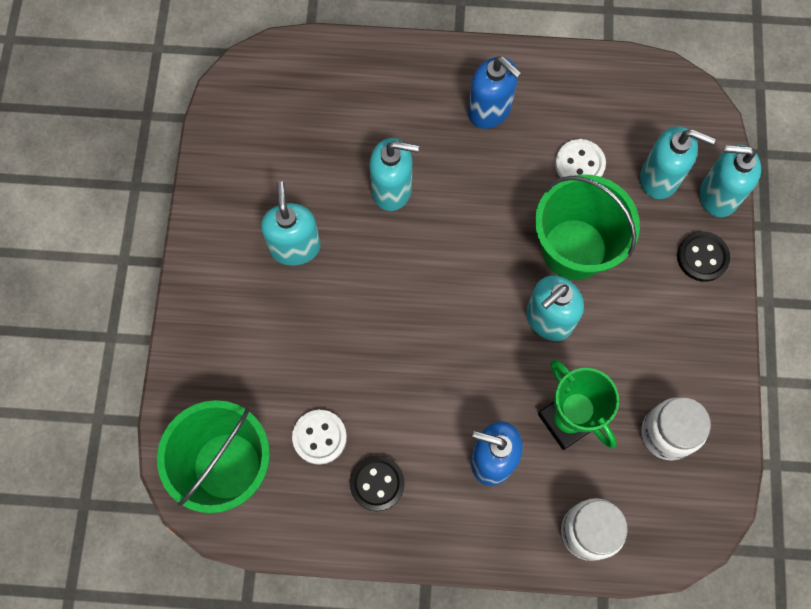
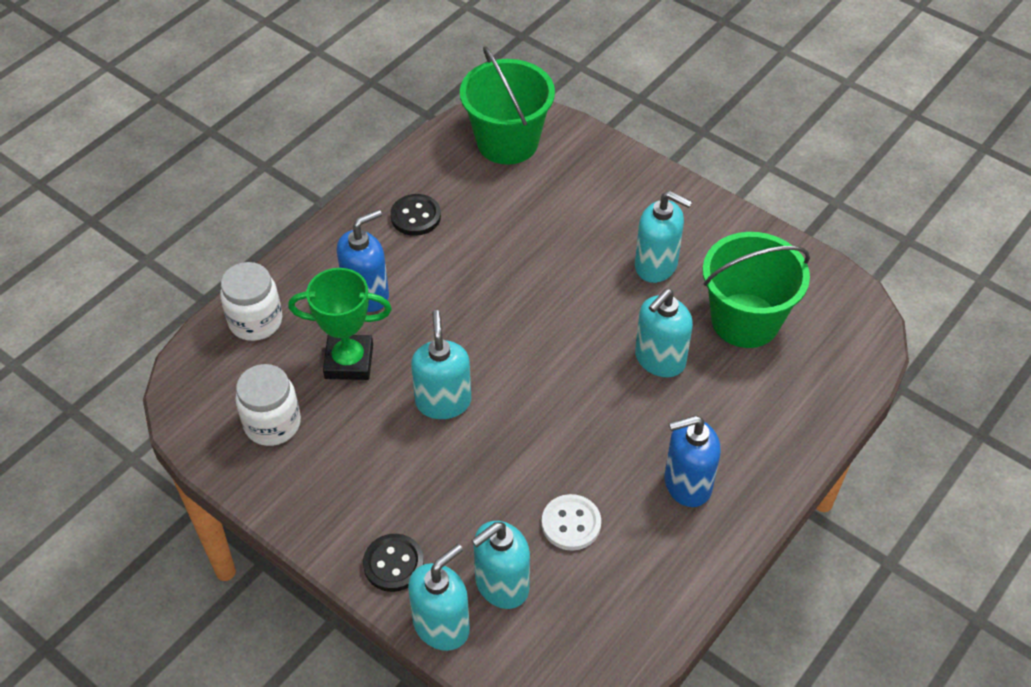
camera: 125 degrees right, 20 degrees down
(319, 437) = (481, 202): white button -> none
(574, 249) = (490, 462): green bucket -> green bucket (745, 320)

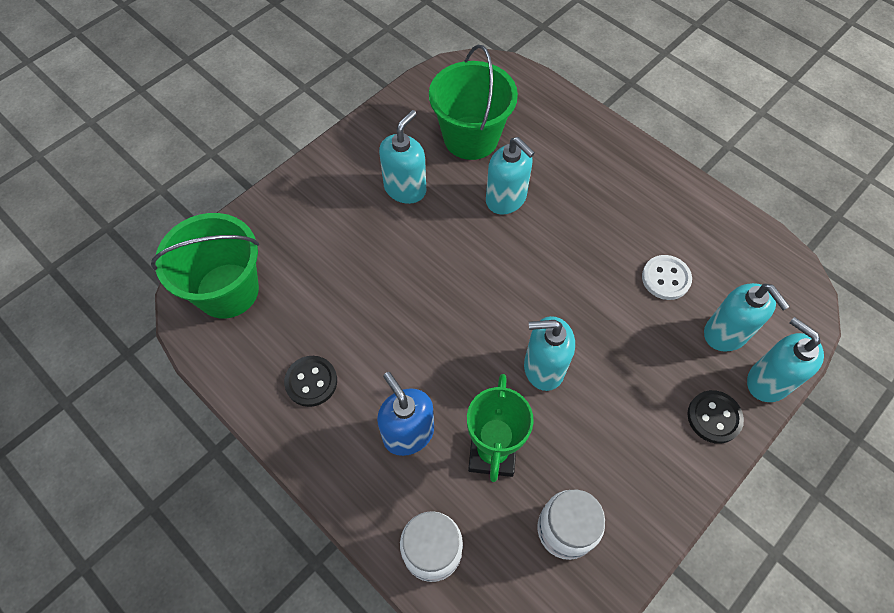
camera: 85 degrees left, 10 degrees up
(687, 484) = (626, 197): blue soap dispenser -> none

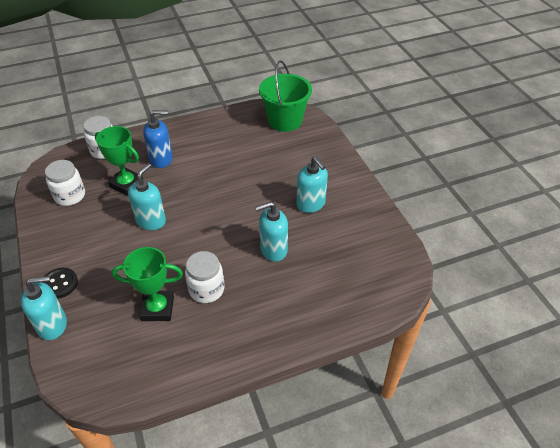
camera: 115 degrees right, 15 degrees down
(311, 382) = (213, 135): black button -> none
(471, 138) = (336, 251): green bucket -> none
(607, 241) = (206, 289): none -> white jar
(665, 278) = (157, 308): white button -> green trophy
(726, 333) = (97, 321): turquoise soap dispenser -> none

